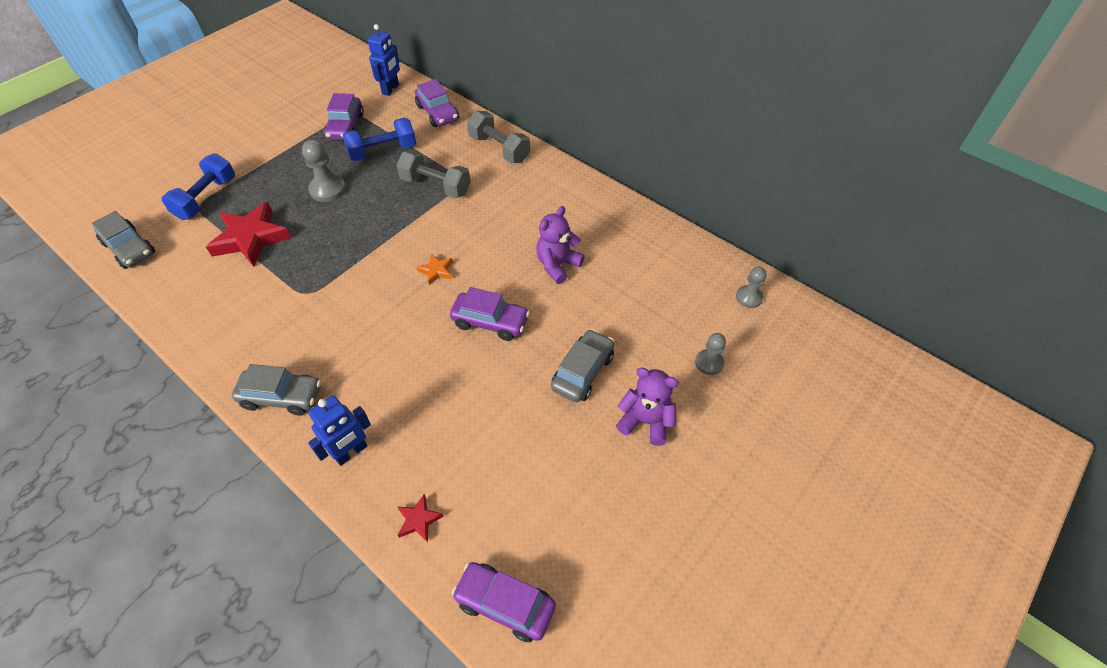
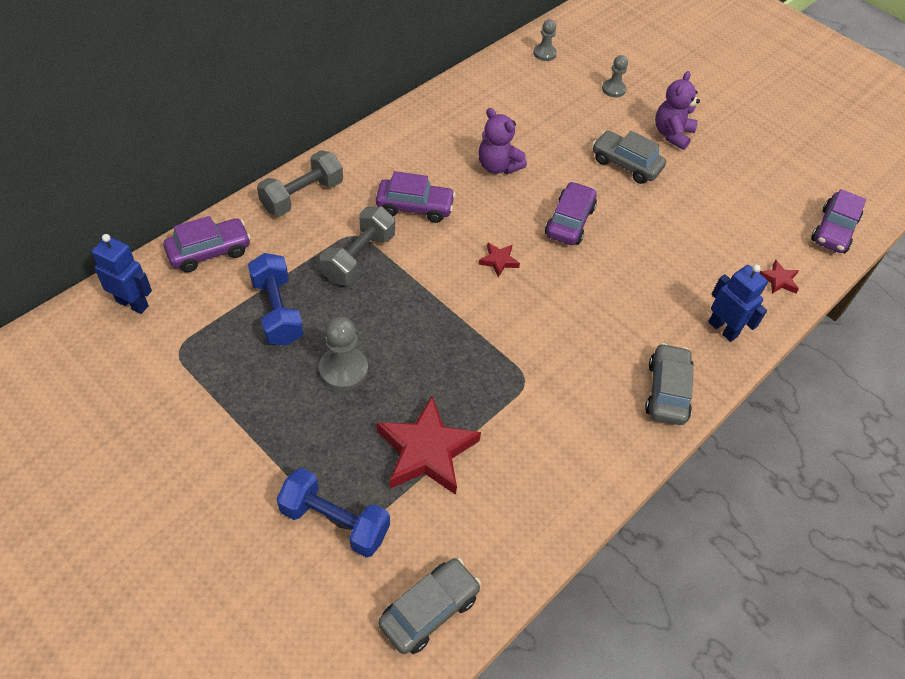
camera: 90 degrees left, 0 degrees up
(345, 126) = (208, 356): purple car -> purple car (415, 207)
(436, 271) = (498, 261): orange star -> red star

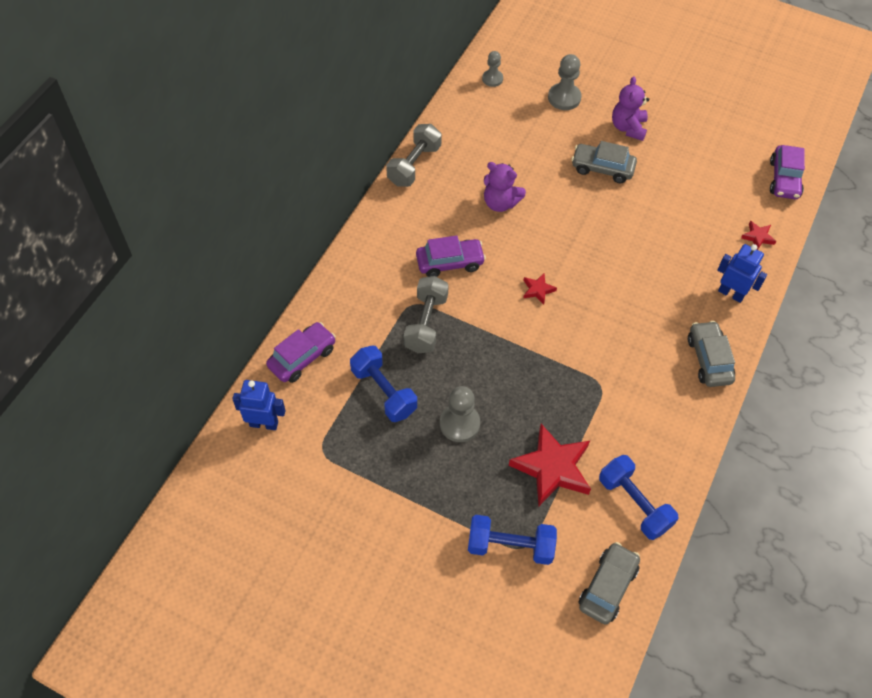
camera: 15 degrees left, 5 degrees up
(302, 196) = (353, 282): grey dumbbell -> grey dumbbell (414, 165)
(506, 523) = (634, 503): none -> blue dumbbell
(569, 221) = (578, 236): purple car -> none
(613, 89) = (564, 98): grey pawn -> grey pawn, size x1.55

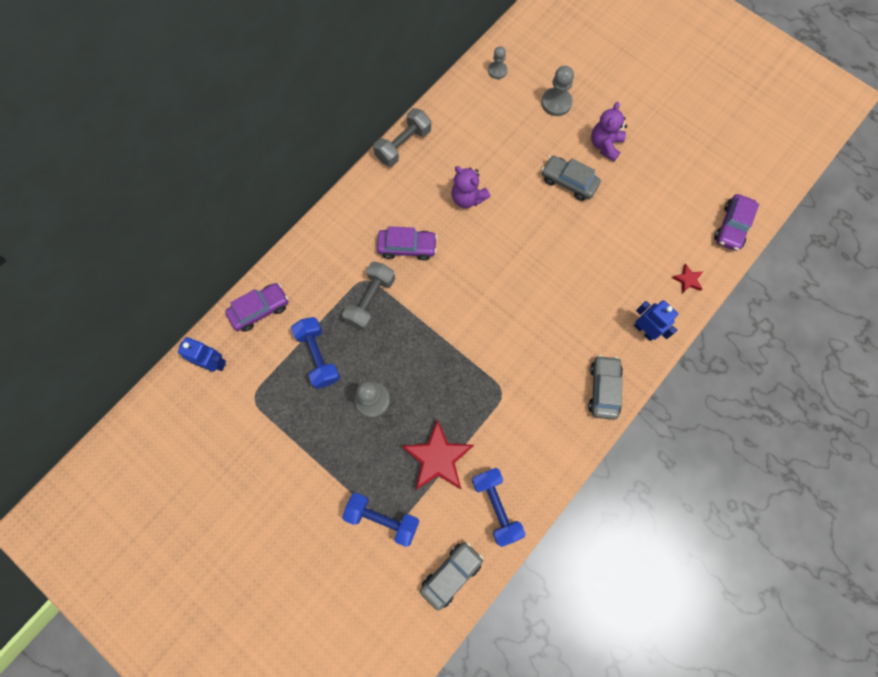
camera: 15 degrees right, 15 degrees up
(538, 290) = (475, 290): red star -> none

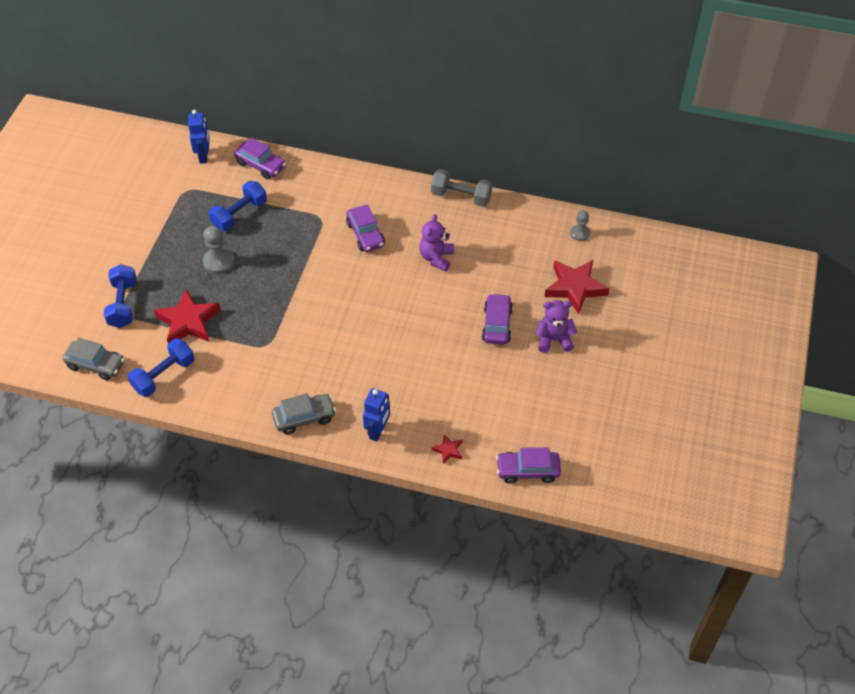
camera: 65 degrees right, 20 degrees down
(370, 300) = (304, 229): grey dumbbell -> none
(556, 103) = (575, 288): grey pawn -> red star
(568, 182) = (497, 324): grey car -> purple car

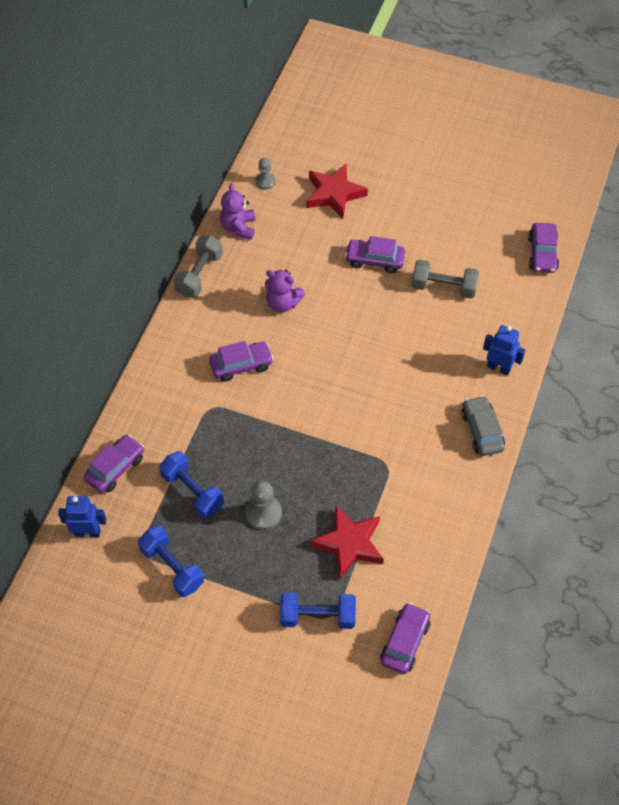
camera: 85 degrees left, 5 degrees up
(96, 365) = (405, 642): grey car -> purple car
(164, 375) = (423, 567): blue dumbbell -> blue dumbbell (172, 567)
(448, 450) = (520, 312): red star -> none
(471, 383) = (443, 287): none -> grey dumbbell
(554, 339) = (396, 218): purple teddy bear -> purple teddy bear (238, 227)

